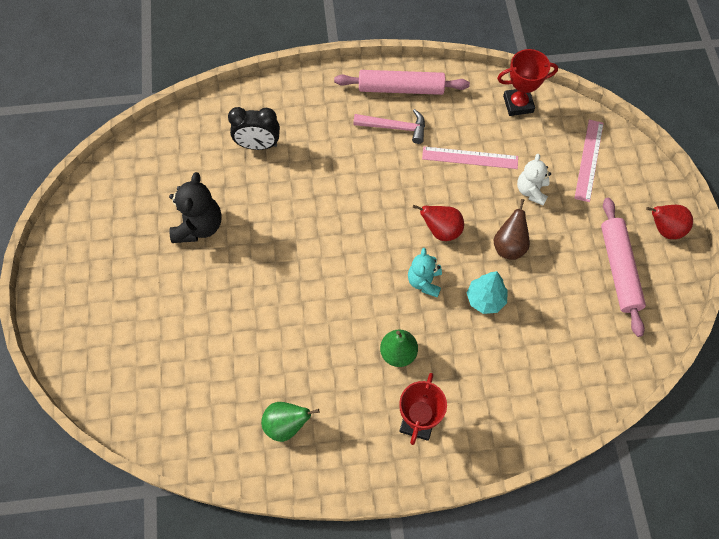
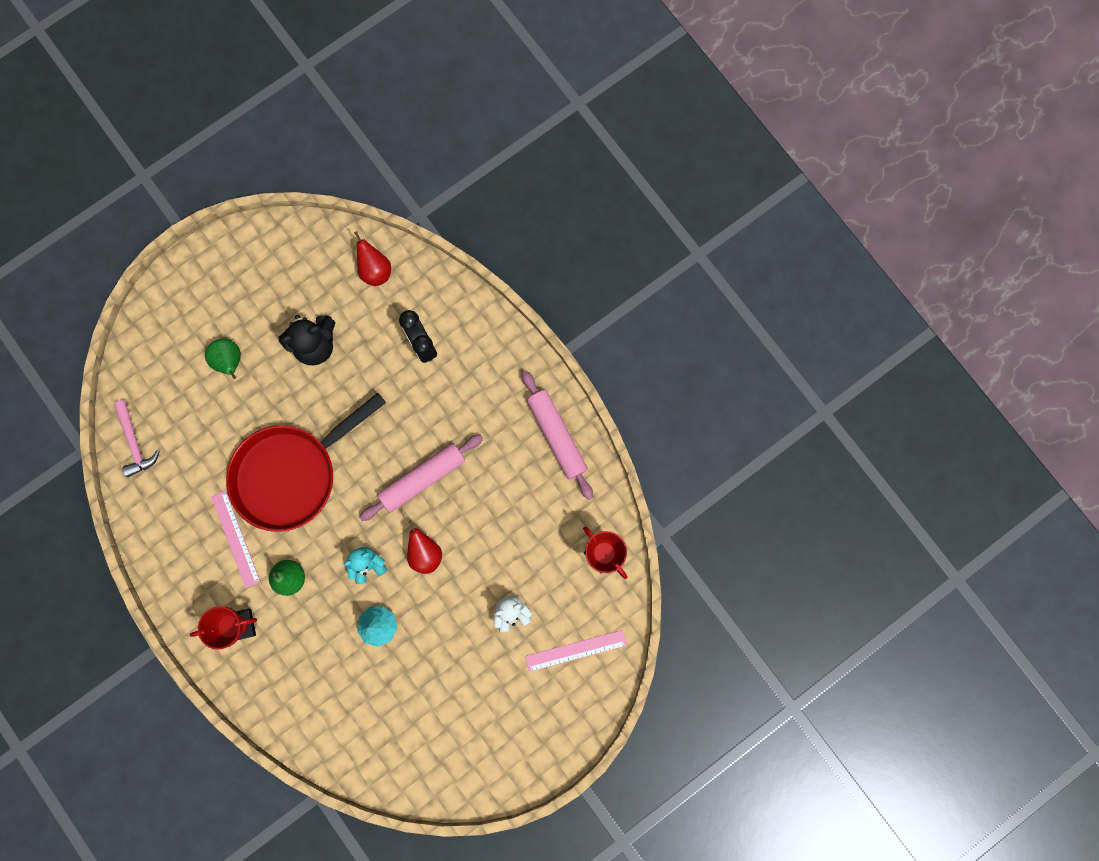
camera: 60 degrees right, 15 degrees up
(286, 425) = (183, 522): green pear -> green pear (230, 361)
(302, 303) = (292, 473): none -> red pan
(395, 127) = (510, 454): pink hammer -> pink hammer (135, 443)
(470, 158) = (515, 539): pink ruler -> pink ruler (235, 538)
(509, 246) = (443, 620): brown pear -> none
(619, 269) = (473, 729): pink rolling pin -> pink rolling pin (423, 478)
(664, 229) = (538, 753): red pear -> red pear (375, 270)

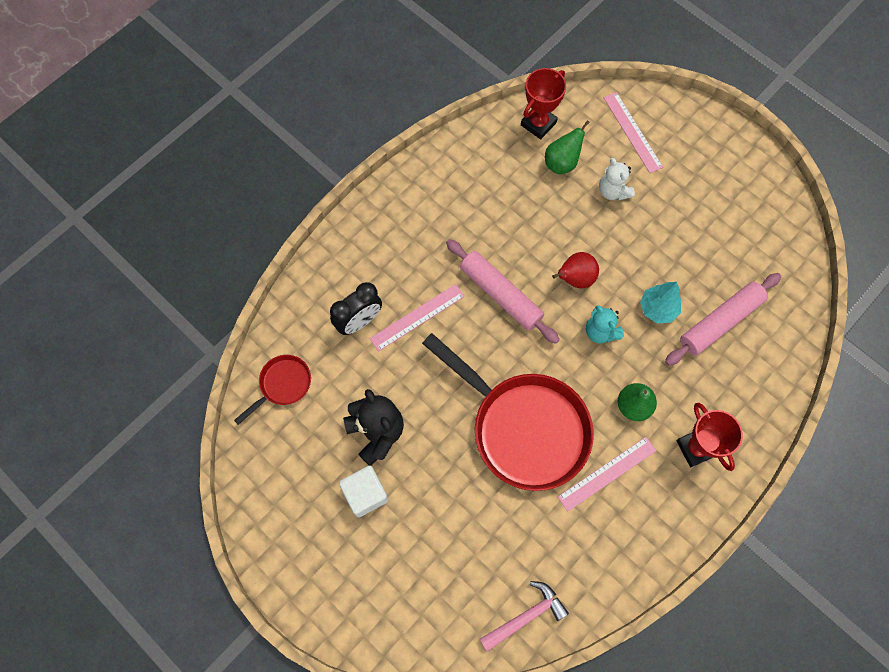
camera: 100 degrees left, 10 degrees down
(230, 361) = (411, 525): green pear -> green pear (561, 163)
(264, 328) = (365, 494): none -> white cube
(375, 270) = (283, 385): red pear -> red pan
(415, 397) = (417, 317): none -> pink ruler
(557, 436) = (432, 179): pink rolling pin -> pink rolling pin (720, 322)

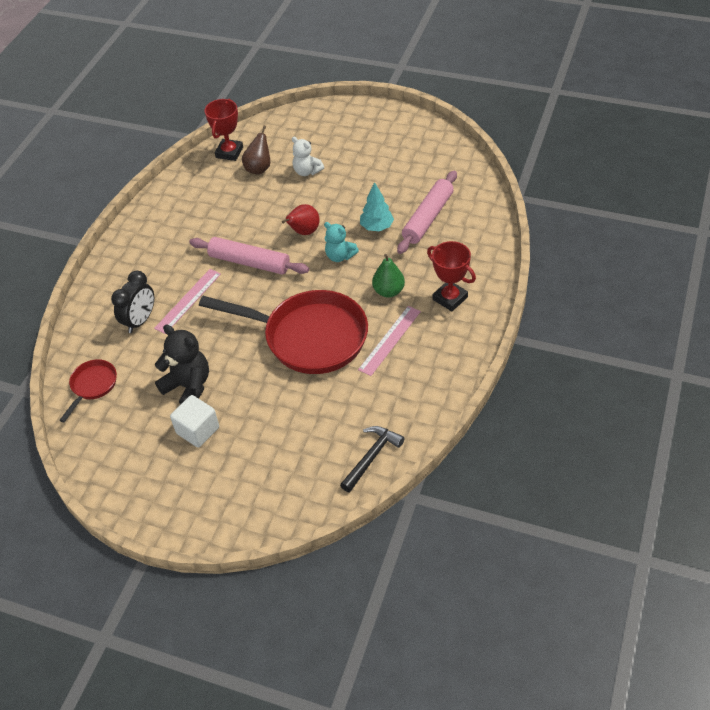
camera: 20 degrees left, 20 degrees down
(526, 616) = (372, 457): pink hammer -> black hammer
(561, 163) = (259, 168): green pear -> brown pear
(632, 132) = (304, 133): pink ruler -> none

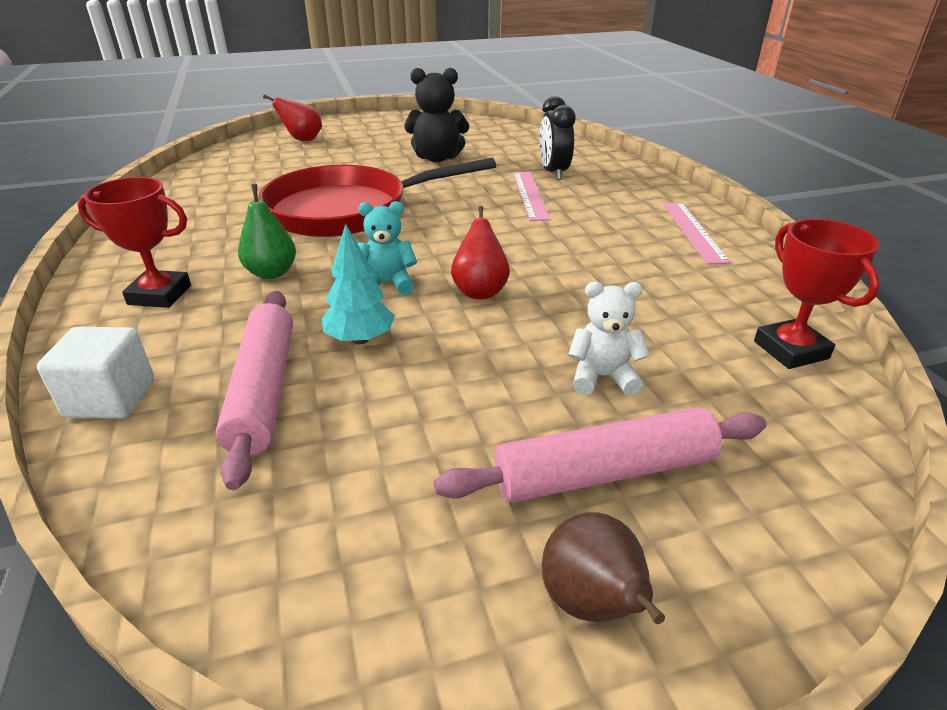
camera: 140 degrees right, 15 degrees down
(92, 386) = (524, 140): red pan -> none
(198, 430) = (393, 146): white cube -> white cube (111, 398)
(249, 262) = (510, 239): pink rolling pin -> pink rolling pin (604, 472)
(258, 489) = (302, 140): none -> red pear
(259, 168) = (693, 346): brown pear -> brown pear (592, 604)
(372, 457) = (203, 172): black hammer -> none
(390, 340) = (235, 235): pink ruler -> pink ruler (693, 231)

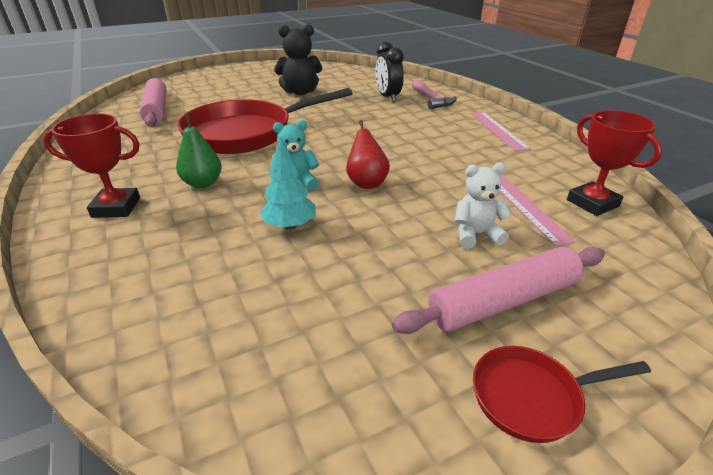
camera: 10 degrees left, 0 degrees up
(111, 398) = (101, 292): white cube -> none
(264, 390) = (228, 271): pink rolling pin -> pink rolling pin (156, 110)
(302, 140) = (193, 85): red pear -> none
(530, 195) = (377, 113): pink ruler -> pink ruler (525, 206)
(592, 604) = (532, 397): brown pear -> red pan
(614, 180) = (431, 100): none -> pink hammer

